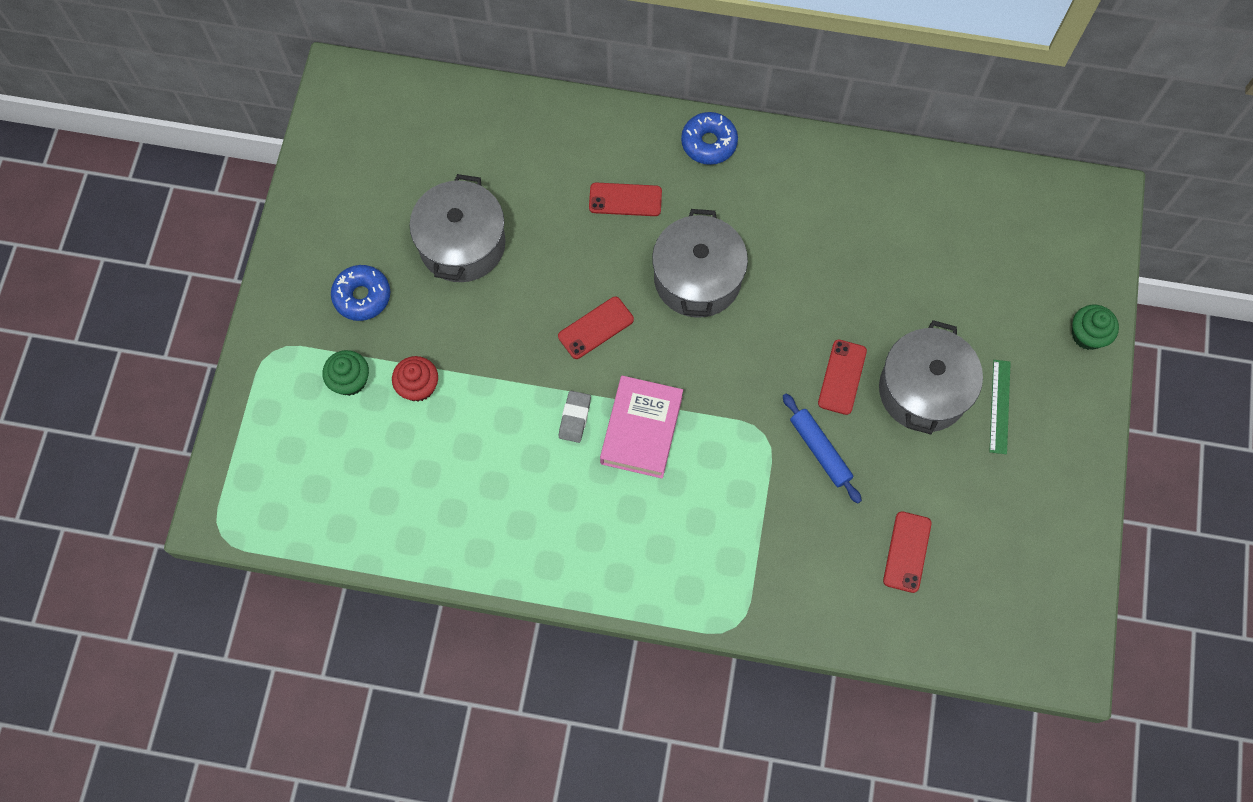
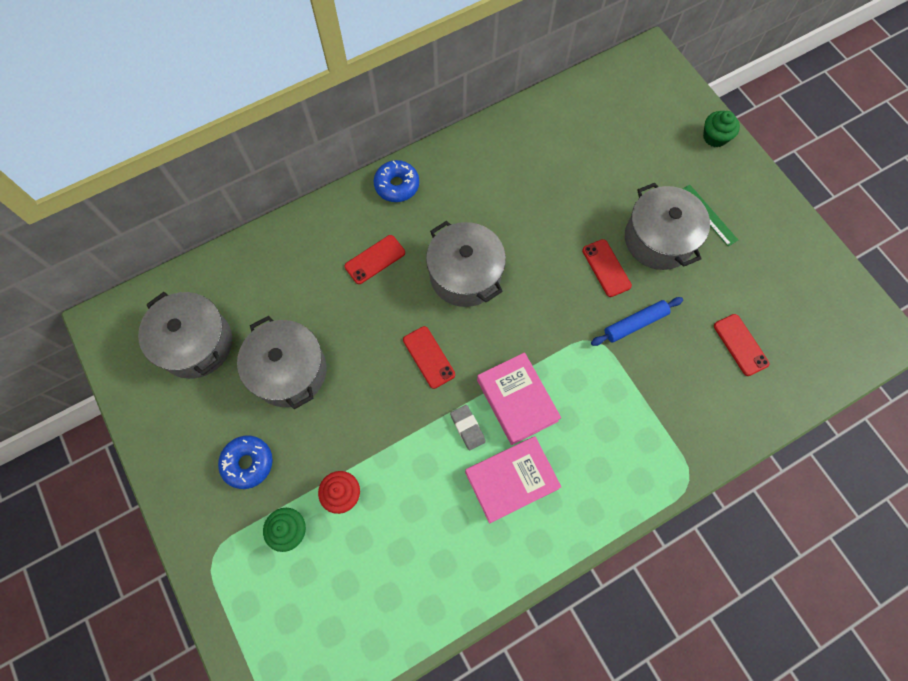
camera: 40 degrees left, 0 degrees up
(403, 157) = (196, 343): none -> grey pot
(573, 493) = (511, 480): none -> pink book
(596, 328) = (429, 357): red phone -> red phone turned 45 degrees counterclockwise
(820, 450) = (635, 323): blue rolling pin -> blue rolling pin turned 45 degrees counterclockwise

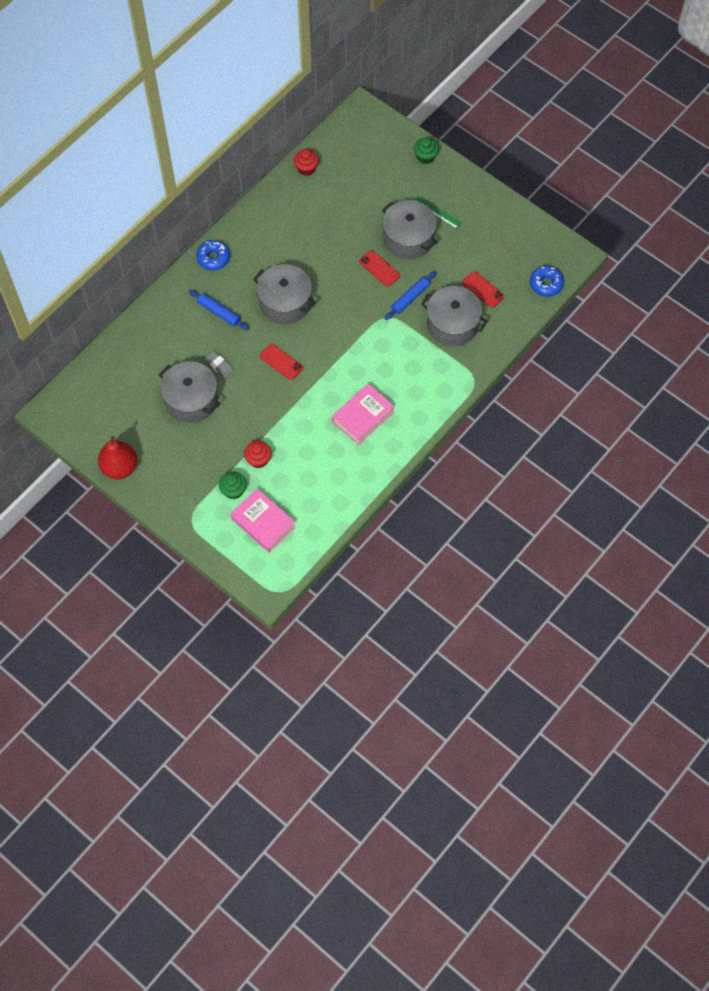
camera: 20 degrees left, 5 degrees down
(155, 437) = (120, 467): none -> red pear
(196, 343) = (119, 404): grey pot -> grey pot (452, 324)
(248, 463) = (189, 462): blue donut -> blue donut (546, 284)
(375, 259) = (219, 312): red phone -> blue rolling pin
(467, 428) = (323, 396): grey eraser -> grey eraser (219, 366)
(517, 400) = (349, 369): pink book -> pink book (263, 523)
(556, 106) = (306, 168): none -> red cupcake

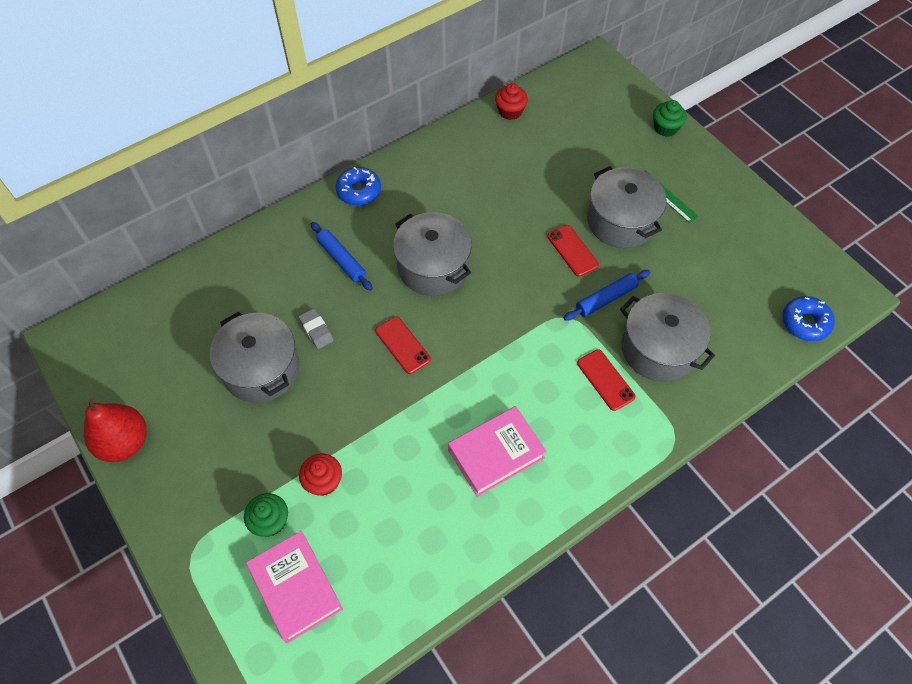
camera: 15 degrees right, 5 degrees down
(483, 289) = (711, 310): red phone -> red phone (605, 380)

